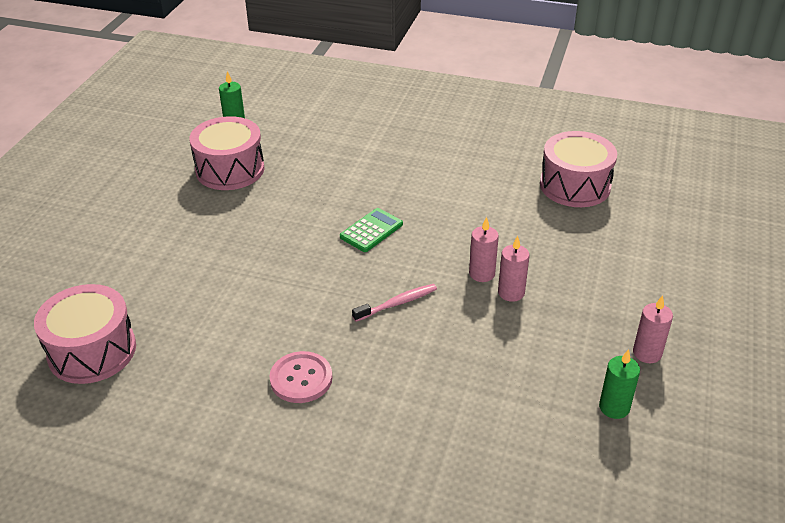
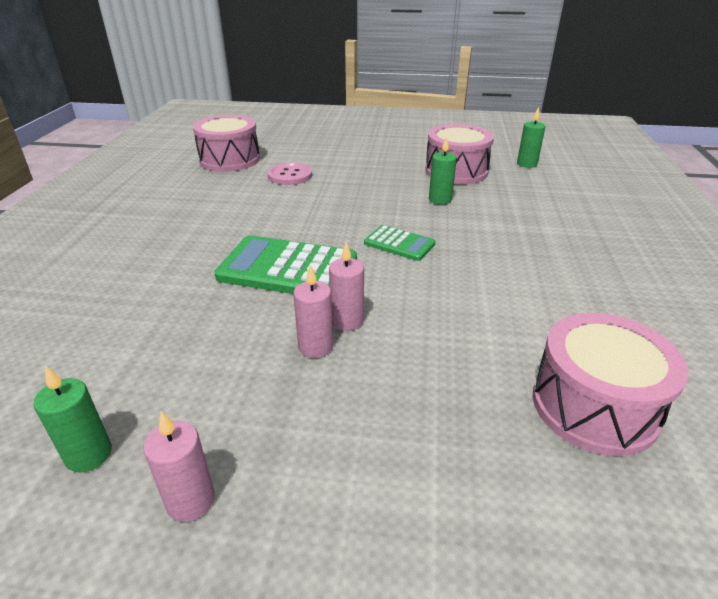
camera: 80 degrees right, 5 degrees down
(292, 192) = (440, 200): none -> green candle
(301, 379) = (189, 232): pink button -> pink button (290, 175)
(397, 303) = (288, 269): pink toothbrush -> green calculator

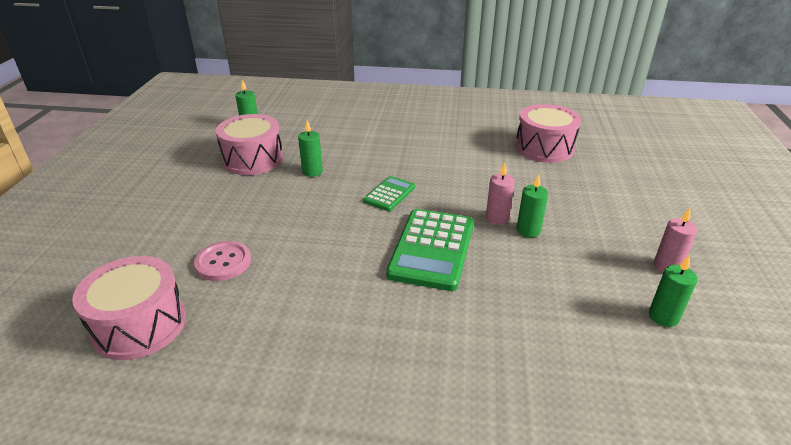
camera: 90 degrees left, 0 degrees up
(315, 347) = (528, 230): pink candle -> green candle

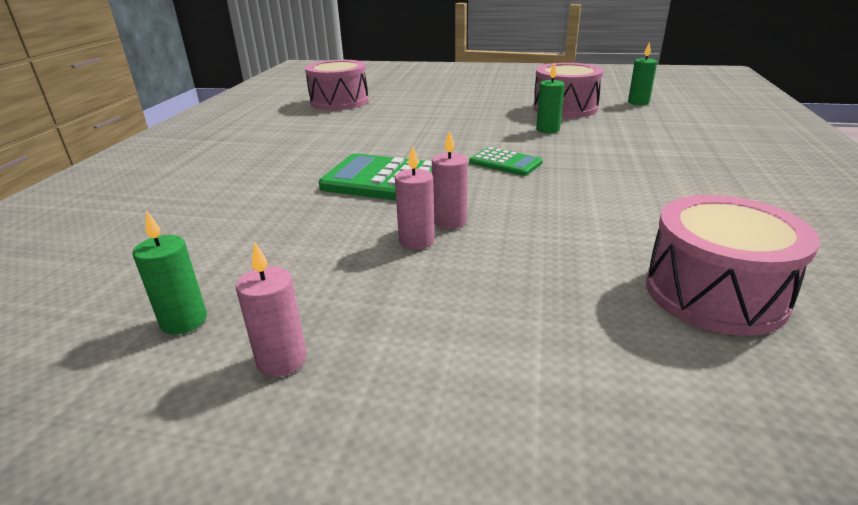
camera: 95 degrees right, 5 degrees down
(223, 262) = (397, 113): pink button -> none
(528, 230) = (416, 241): green candle -> pink candle

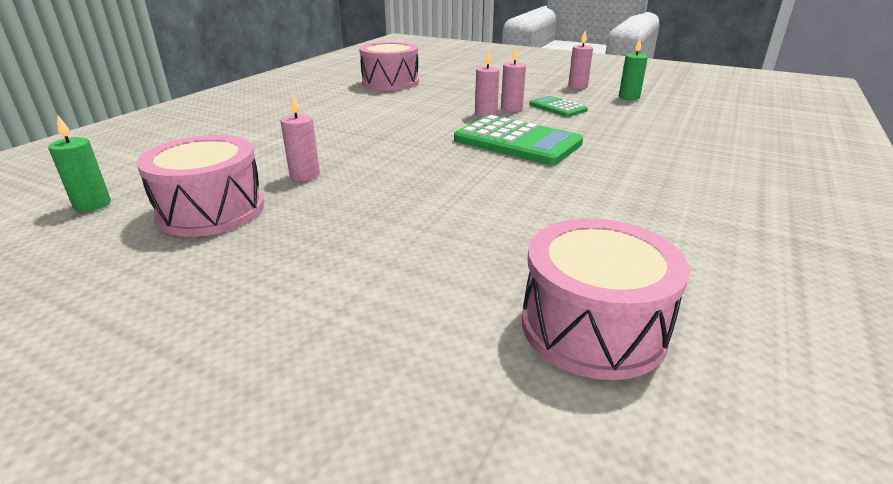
camera: 165 degrees left, 0 degrees up
(505, 163) = (405, 144): green calculator -> green calculator (557, 107)
(548, 129) = (305, 175): green candle -> pink candle

